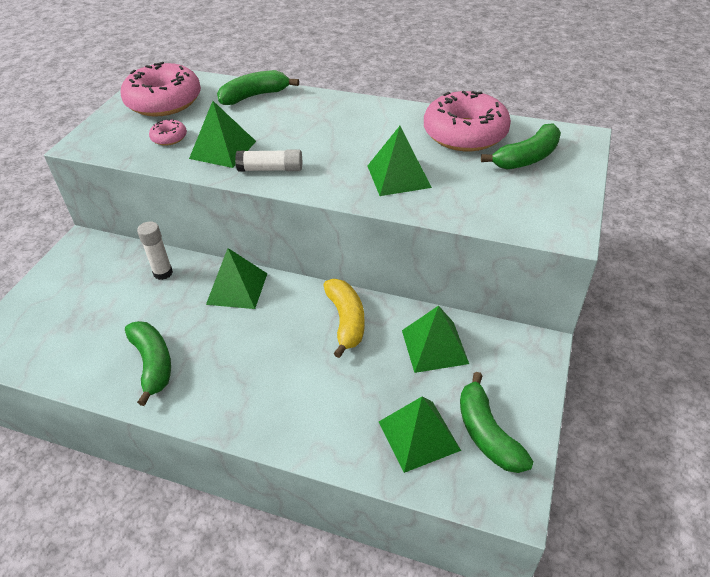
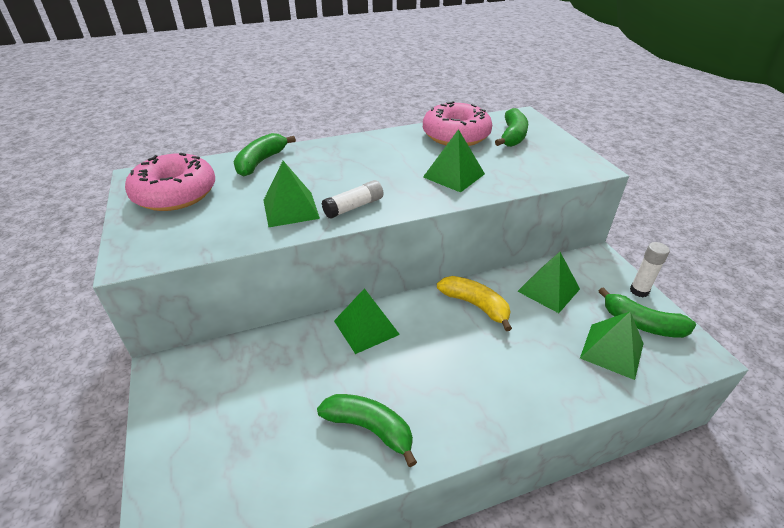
camera: 40 degrees left, 5 degrees down
(163, 273) = (284, 350): white glue stick -> white glue stick (639, 291)
(169, 138) = (224, 219): pink donut -> none

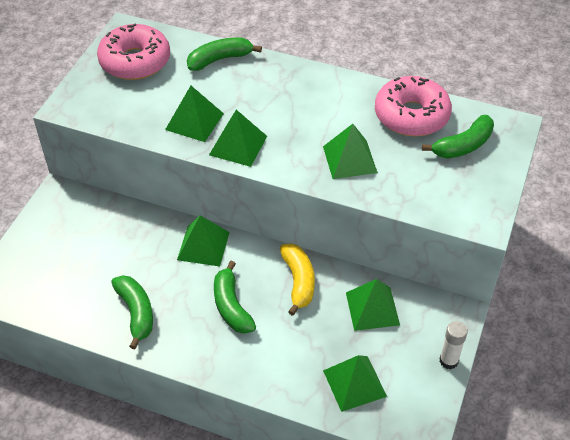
camera: 40 degrees right, 10 degrees up
(354, 207) = (238, 145): white glue stick -> green pyramid
(642, 324) = (409, 384): green banana -> green banana (231, 306)

